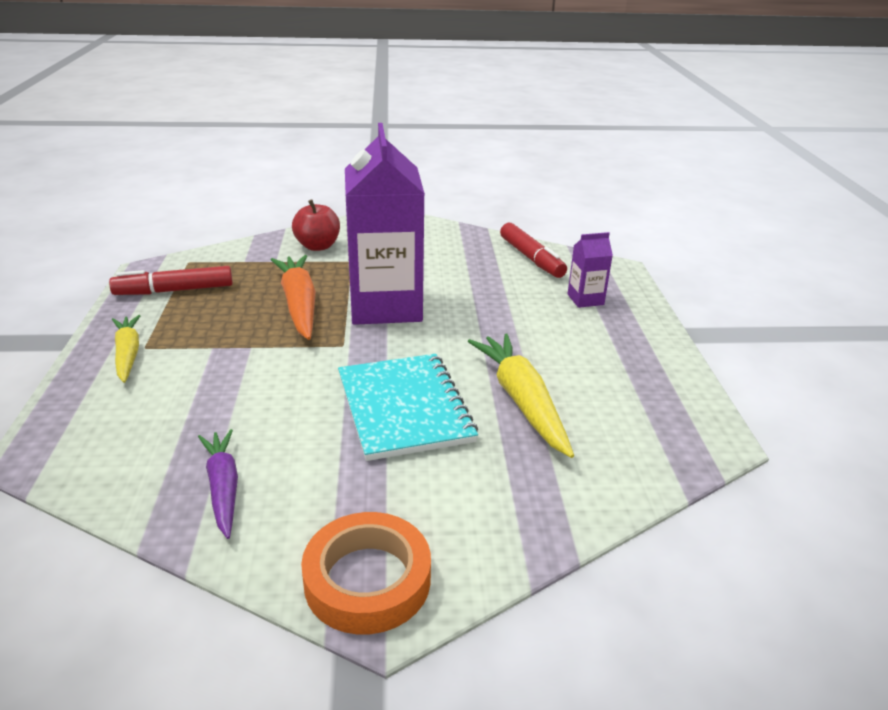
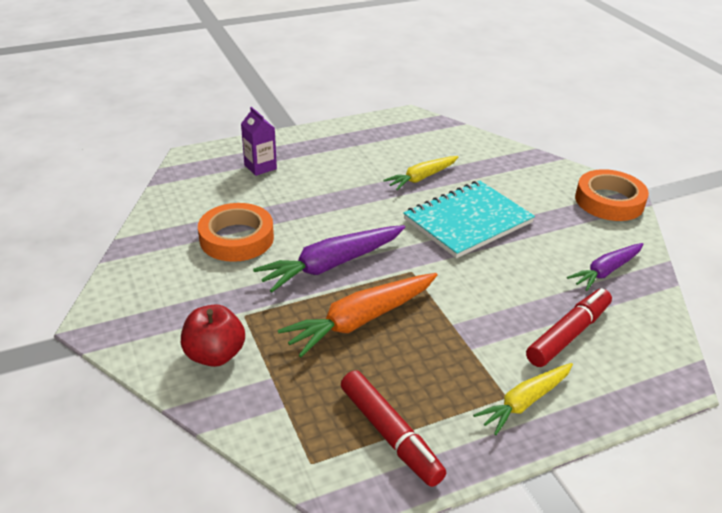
camera: 110 degrees left, 5 degrees up
(385, 306) = (331, 265): purple carton -> purple carrot
(457, 271) = (236, 238): none -> orange tape
(522, 401) = (422, 178): yellow carrot -> yellow carrot, size x0.65
(531, 258) = (188, 201): red marker -> red marker (568, 334)

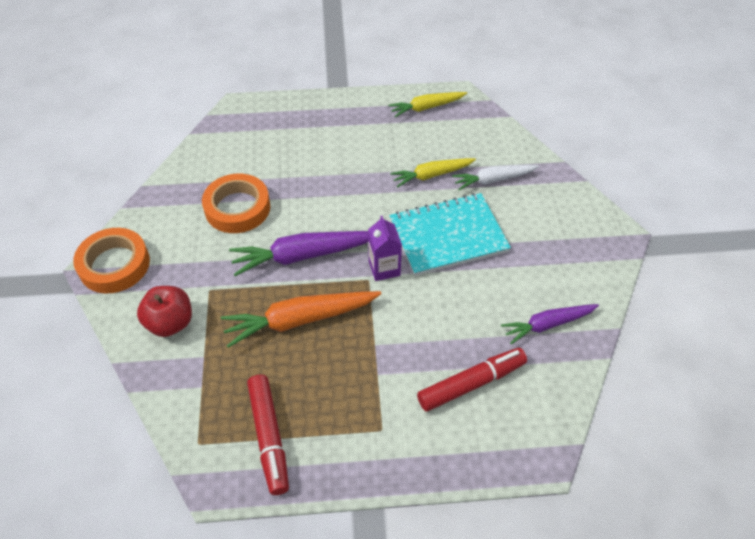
camera: 20 degrees right, 15 degrees up
(260, 167) = (292, 131): purple carton -> purple carton (384, 268)
(482, 171) = (493, 180): none -> white carrot
(525, 402) = (394, 440): yellow carrot -> yellow carrot (426, 107)
(609, 201) = (600, 244): orange tape -> orange tape (114, 265)

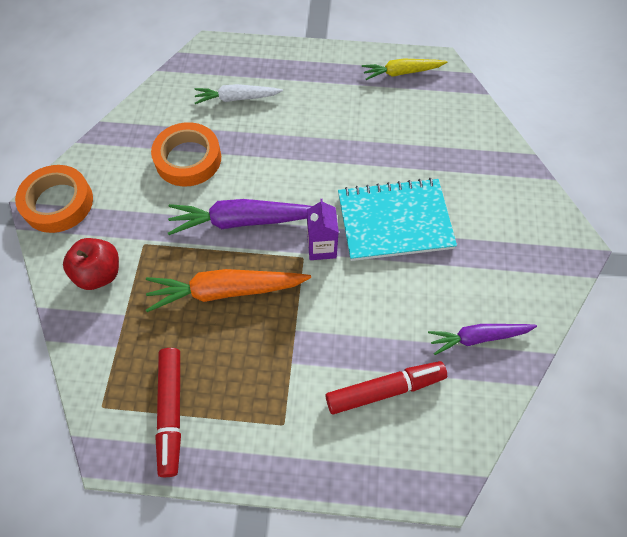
camera: 10 degrees right, 10 degrees up
(431, 175) = (391, 150): yellow carrot -> none
(493, 180) = (455, 164): white carrot -> white carrot (237, 98)

